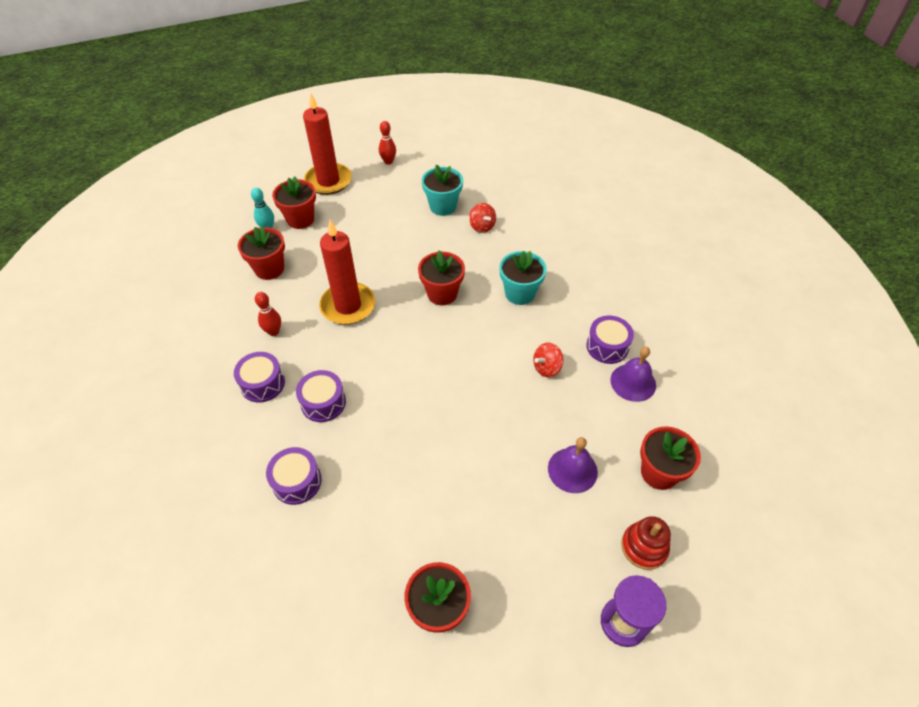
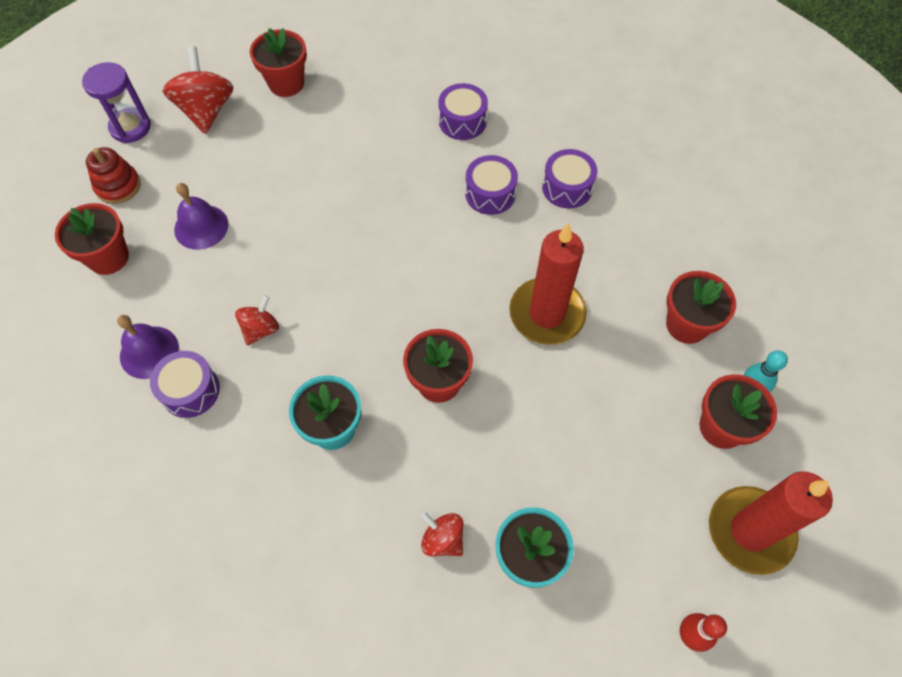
camera: 155 degrees right, 10 degrees up
(273, 332) = (606, 245): red bowling pin -> none
(536, 610) = (206, 110): none -> red spinning top

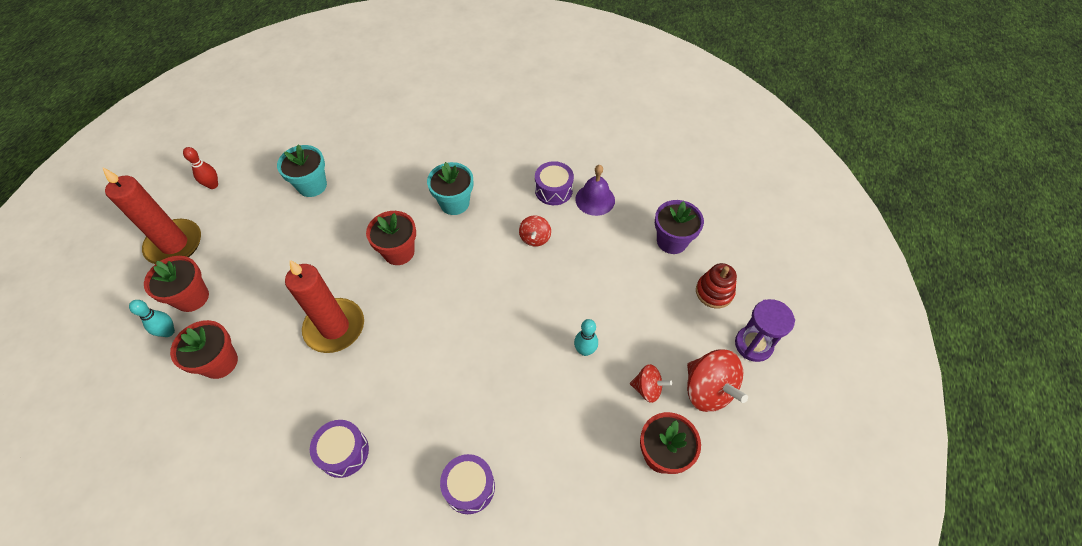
camera: 155 degrees right, 5 degrees down
(108, 257) = (672, 241): red flower pot -> purple flower pot
(201, 227) = (627, 287): purple bell -> none
(292, 184) = (585, 350): none -> turquoise bowling pin
(443, 539) = (364, 177): red spinning top -> red spinning top (647, 388)
(490, 194) = (413, 414): purple drum -> none

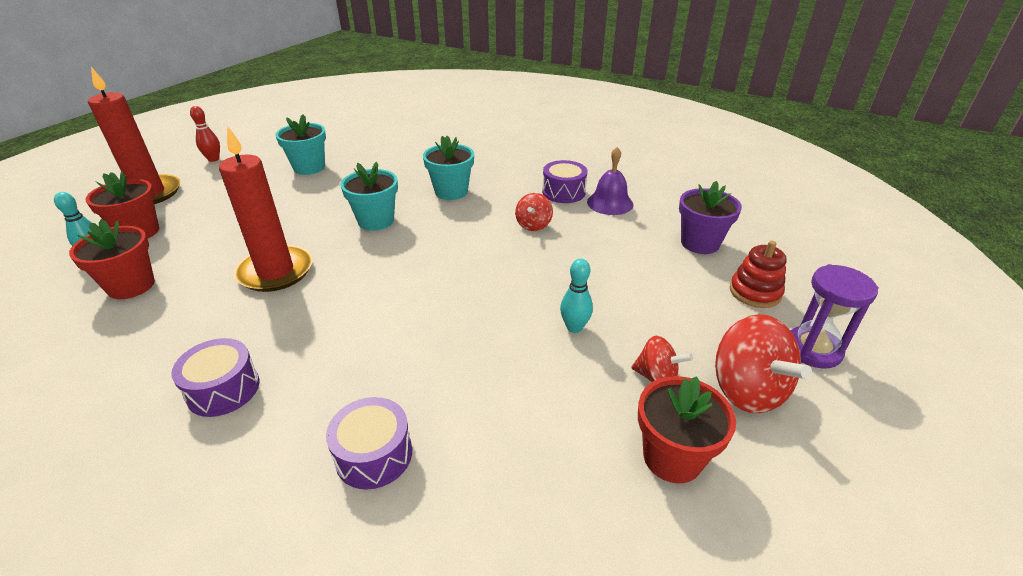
camera: 10 degrees right, 20 degrees down
(399, 252) = (376, 221): red flower pot -> turquoise flower pot

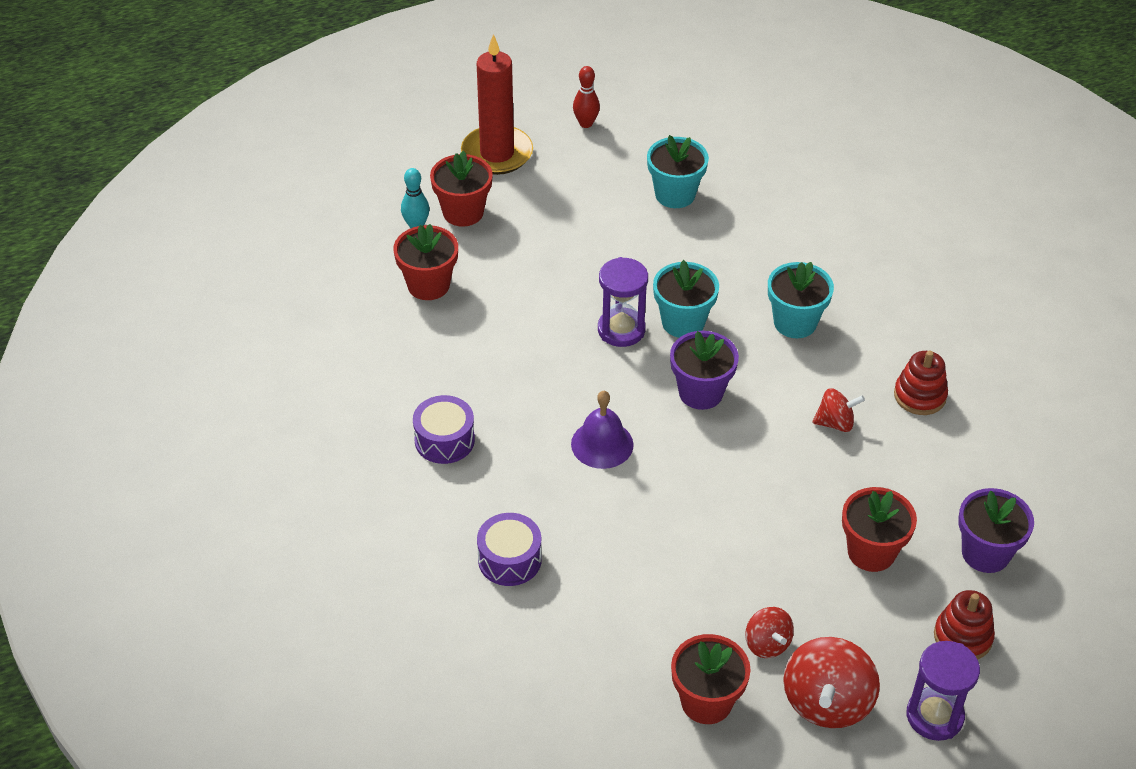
camera: 40 degrees right, 10 degrees up
(276, 272) = (549, 338): red candle -> none
(333, 243) = (621, 330): none -> purple hourglass
(428, 250) = (700, 392): none -> purple flower pot
(533, 225) = (835, 423): red spinning top -> red spinning top turned 150 degrees counterclockwise
(563, 192) = (920, 396): purple drum -> red stacking toy
(574, 327) = (750, 559): turquoise bowling pin -> none
(610, 203) = (954, 442): purple bell -> purple bell (602, 444)
(642, 278) = (871, 552): none -> red flower pot

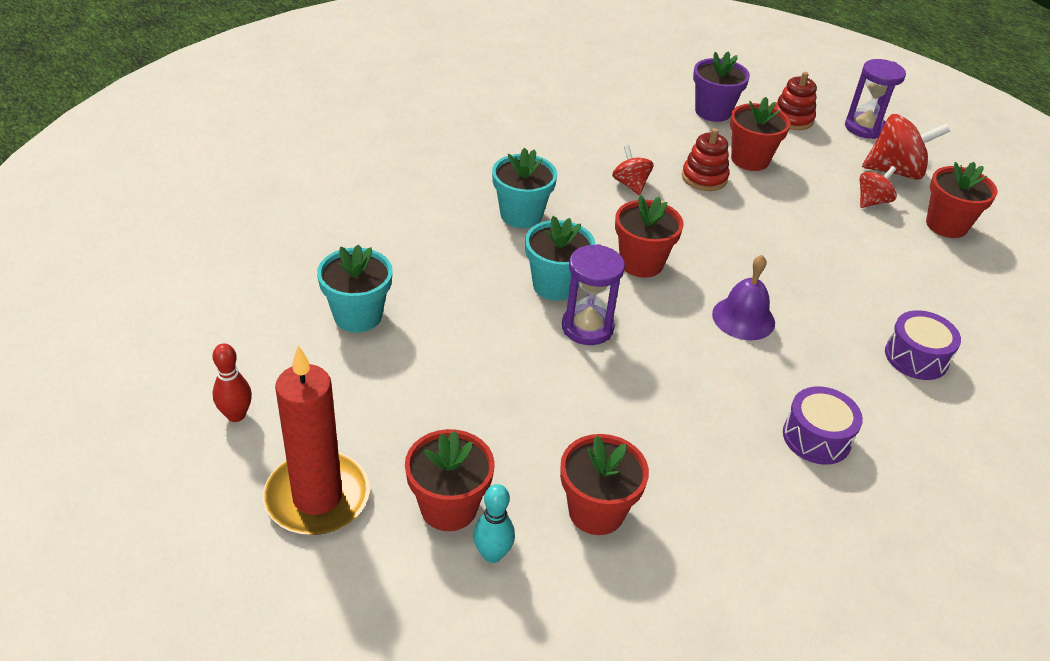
camera: 110 degrees left, 5 degrees down
(700, 392) = (641, 263): purple flower pot -> red flower pot
(920, 396) = (574, 145): red stacking toy -> red stacking toy (704, 178)

